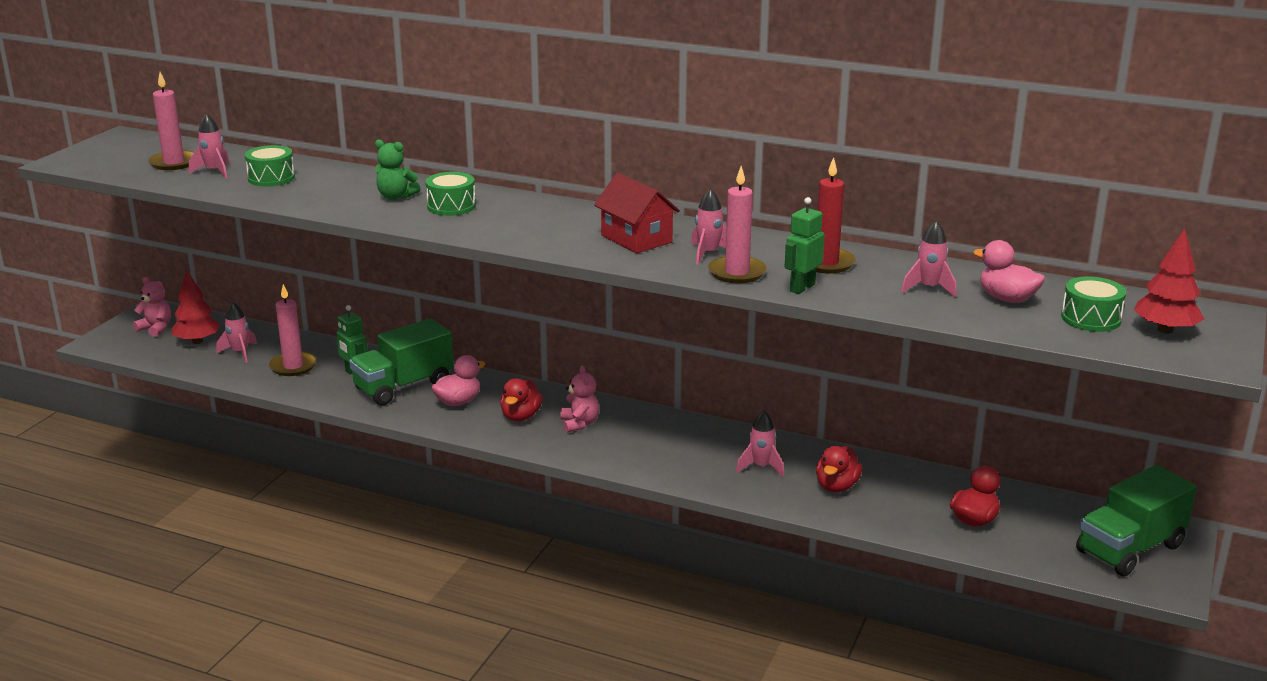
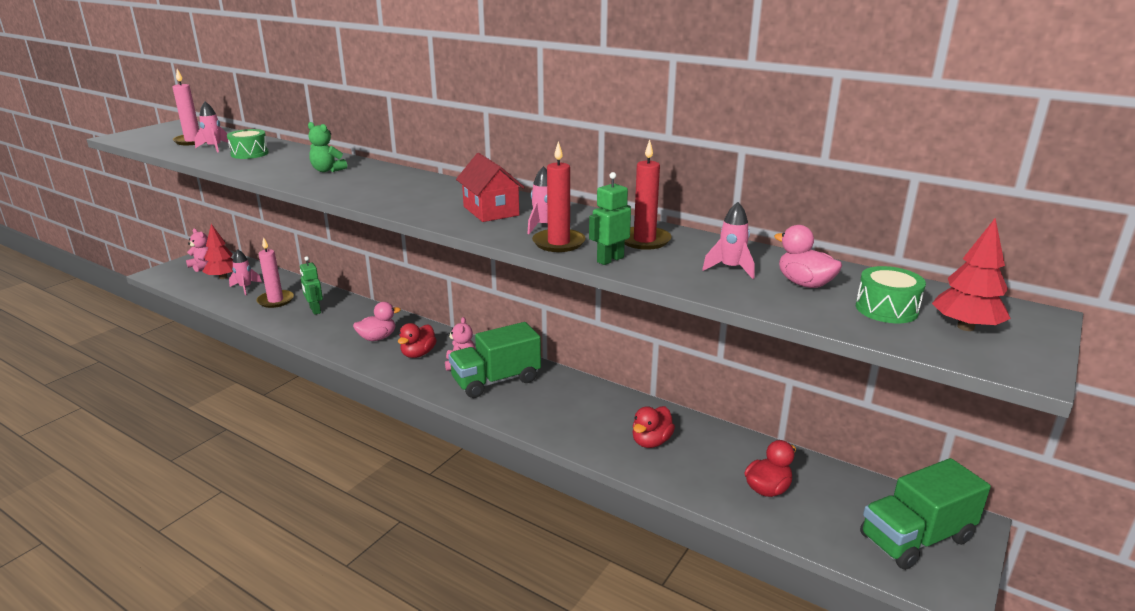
camera: 10 degrees right, 0 degrees up
(404, 387) = (344, 322): green truck -> green truck (496, 381)
(451, 206) = (363, 179): green drum -> none
(737, 273) = (558, 243): pink candle -> red candle
(761, 467) = (592, 416): pink rocket -> none

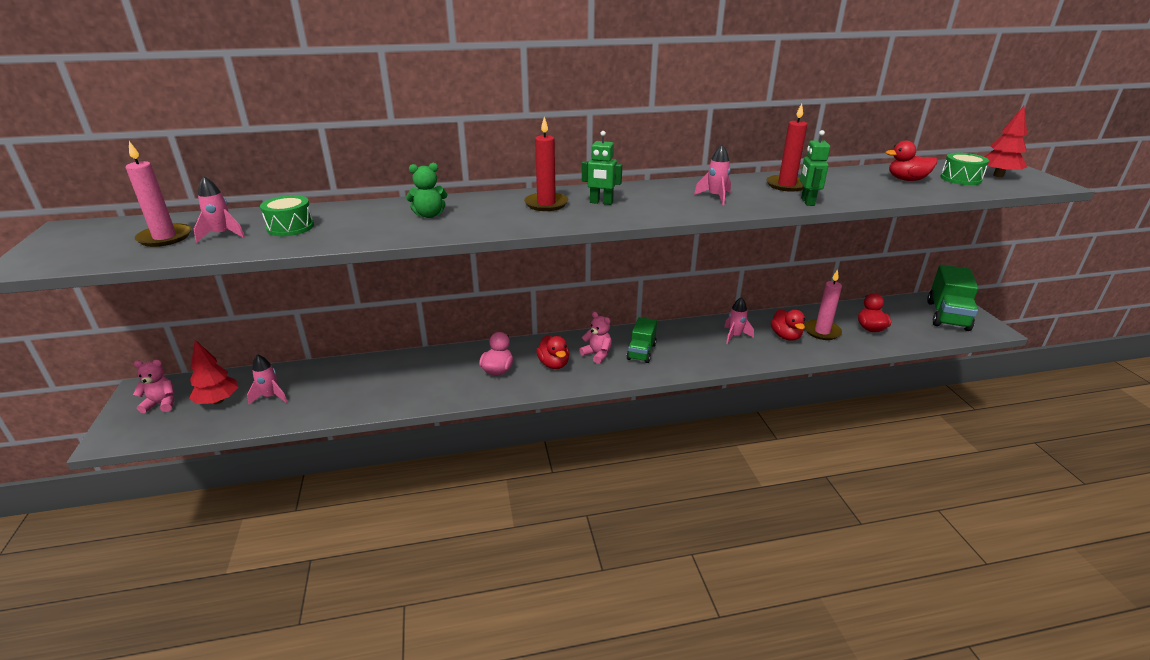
camera: 45 degrees left, 5 degrees up
(275, 300) = (333, 391): pink candle -> pink candle (822, 331)
(315, 310) = (393, 379): green robot -> green robot (601, 202)
(491, 211) = (655, 200): red house -> none
(496, 381) = (641, 352): green truck -> green truck, size x0.61
(558, 243) = (755, 203): red candle -> red candle (546, 204)
(730, 269) = (863, 184): pink rocket -> pink rocket (735, 336)
(804, 284) = (906, 180): pink duck -> red duck

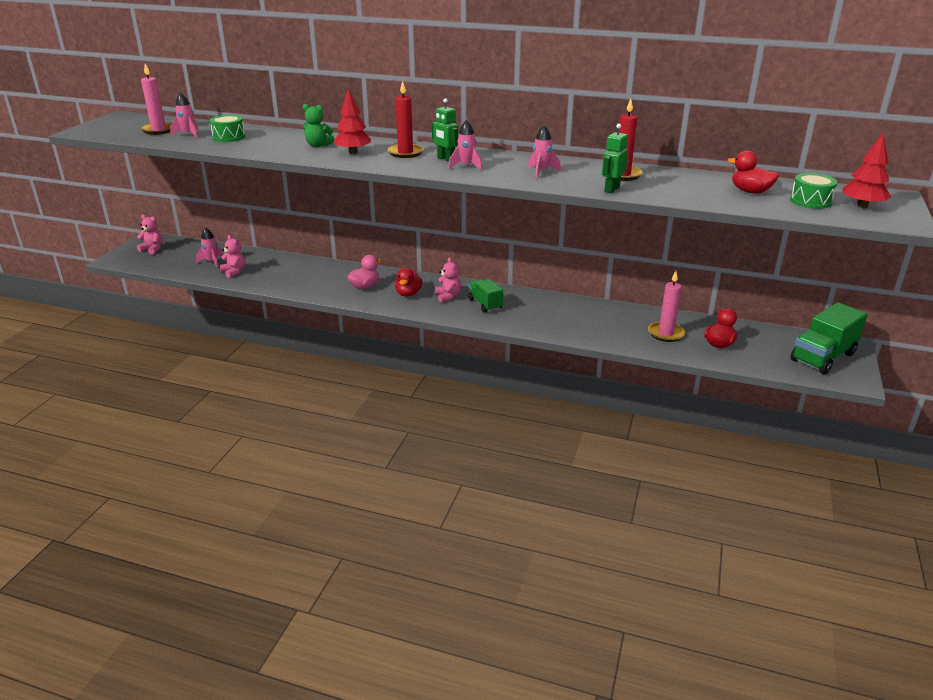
camera: 30 degrees right, 0 degrees up
(218, 401) = (182, 256): red tree -> red tree (353, 152)
(316, 401) = (234, 272): none -> pink teddy bear
(641, 352) = (484, 304): green truck -> green truck turned 105 degrees clockwise
(735, 336) = (579, 315): pink rocket -> pink rocket (466, 166)
(786, 336) = (625, 327): red duck -> none

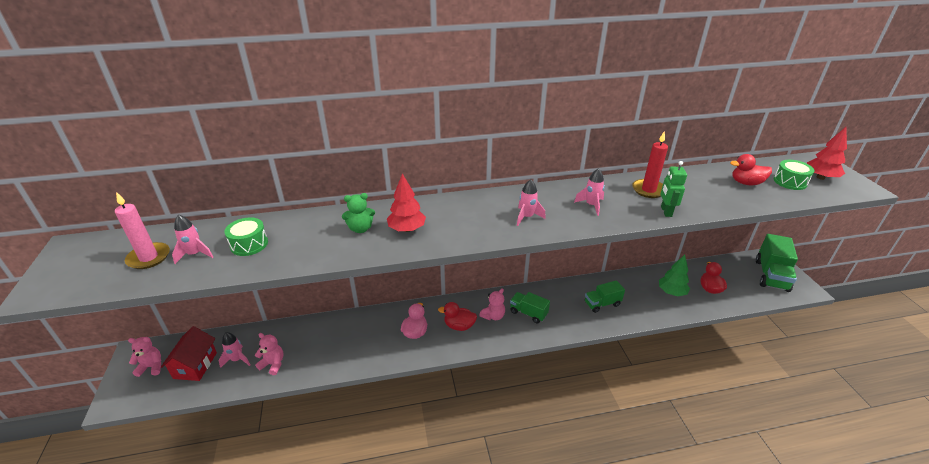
camera: 30 degrees left, 5 degrees up
(181, 257) = (195, 365): none -> red house
(405, 153) = (454, 214): red candle -> none
(408, 293) = (459, 326): red duck -> red duck turned 120 degrees clockwise
(446, 159) = (499, 212): green robot -> none
(448, 296) = (493, 316): pink teddy bear -> pink teddy bear turned 90 degrees clockwise
(571, 319) = (602, 304): none -> green truck
(665, 333) = (671, 292): pink candle -> green tree

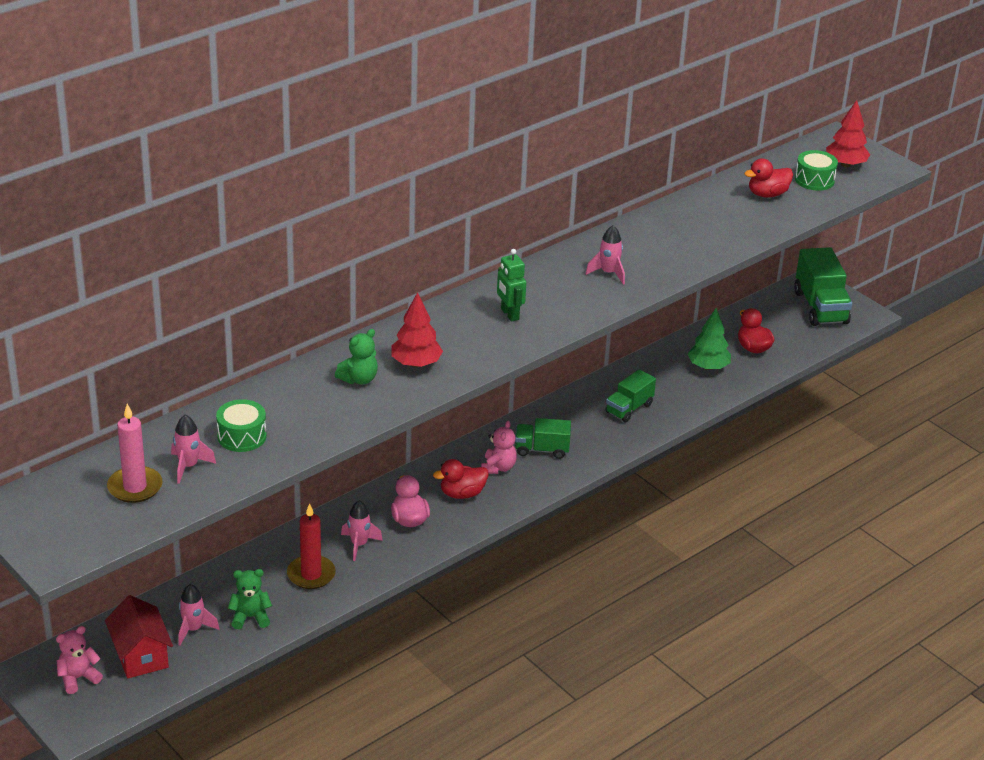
camera: 30 degrees left, 0 degrees up
(273, 364) = (250, 617): pink teddy bear -> green teddy bear
(527, 217) = (544, 309): pink rocket -> pink rocket (359, 545)
(648, 190) = (662, 234): red candle -> red candle (311, 574)
(666, 211) = (696, 258): green robot -> green robot (509, 314)

